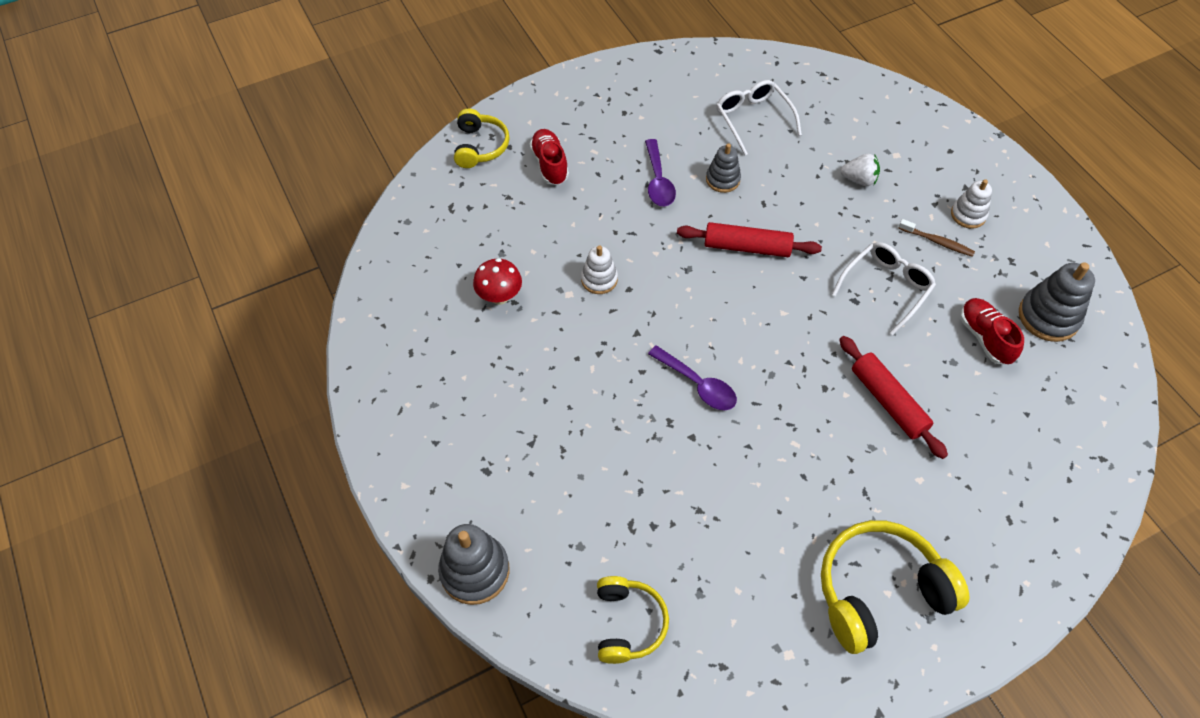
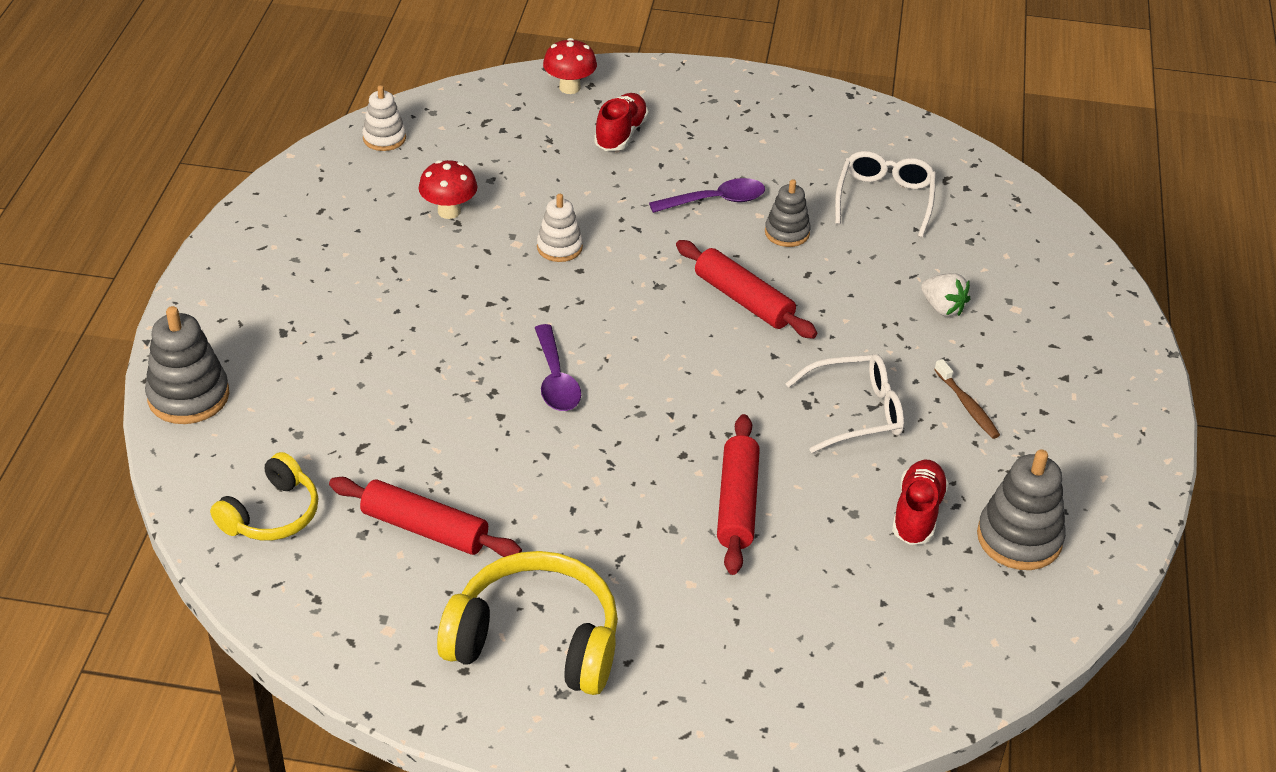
camera: 35 degrees right, 15 degrees down
(480, 146) = (569, 87): yellow headphones -> red mushroom
(658, 181) = (716, 201): purple spoon -> purple spoon turned 135 degrees counterclockwise
(733, 559) = (424, 529): none -> red rolling pin
(968, 215) = (1036, 402): white stacking toy -> white stacking toy (384, 138)

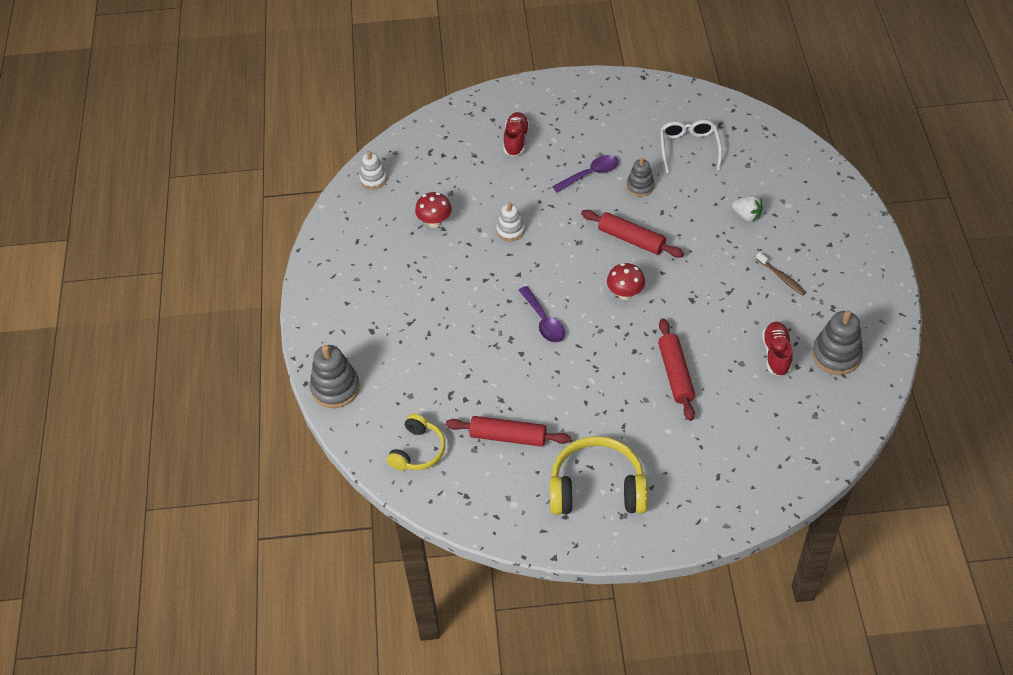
camera: 10 degrees left, 10 degrees up
(569, 87) = (471, 113): red mushroom -> red mushroom (625, 293)
(856, 412) = (721, 298): white glasses -> none

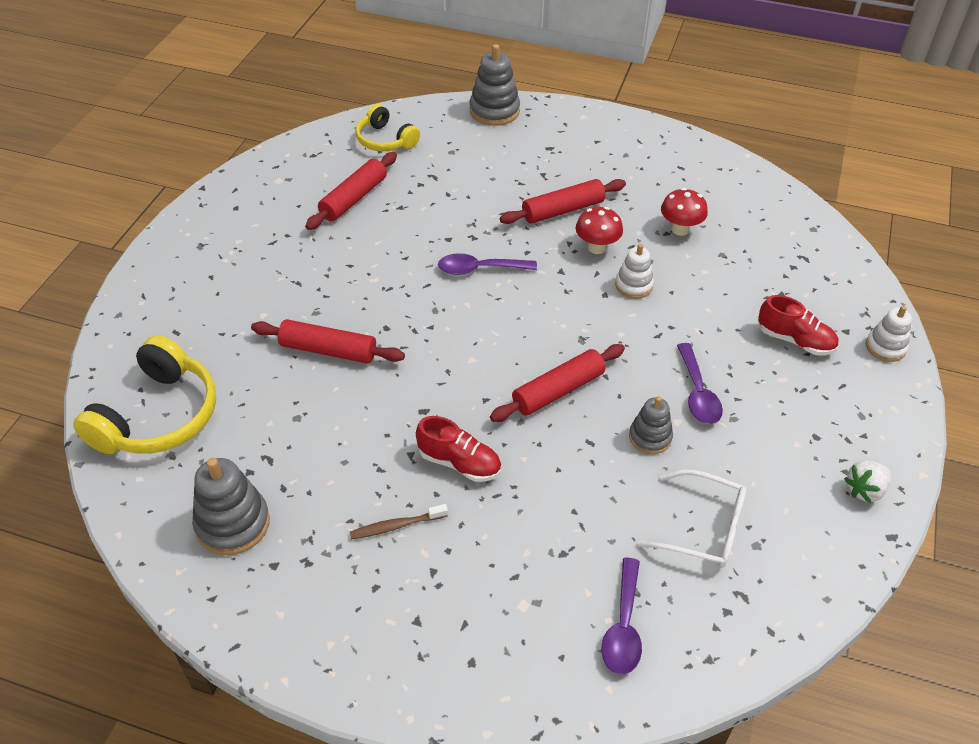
camera: 110 degrees right, 5 degrees down
(373, 179) = (773, 201): white stacking toy -> white stacking toy (885, 347)
(449, 295) = (563, 210): none -> red rolling pin
(597, 488) = (245, 238): yellow headphones -> yellow headphones (158, 416)
(625, 293) = (474, 351): red mushroom -> red mushroom (597, 247)
(747, 215) = (531, 539): white strawberry -> white strawberry (865, 490)
(771, 163) = (623, 627): none -> purple spoon
(776, 354) = (283, 459): red shoe -> red shoe (459, 463)

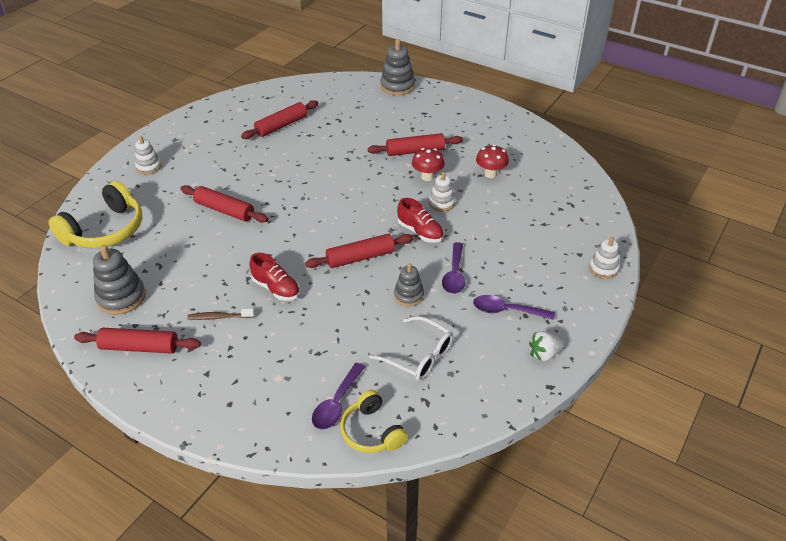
camera: 15 degrees right, 5 degrees down
(180, 297) = (149, 167): none -> white stacking toy
(297, 600) = (140, 347): none -> red rolling pin
(385, 140) = (317, 94): yellow headphones -> yellow headphones (371, 431)
(479, 269) = (343, 178): purple spoon -> purple spoon (506, 311)
(795, 340) = (539, 254): red shoe -> red shoe (420, 232)

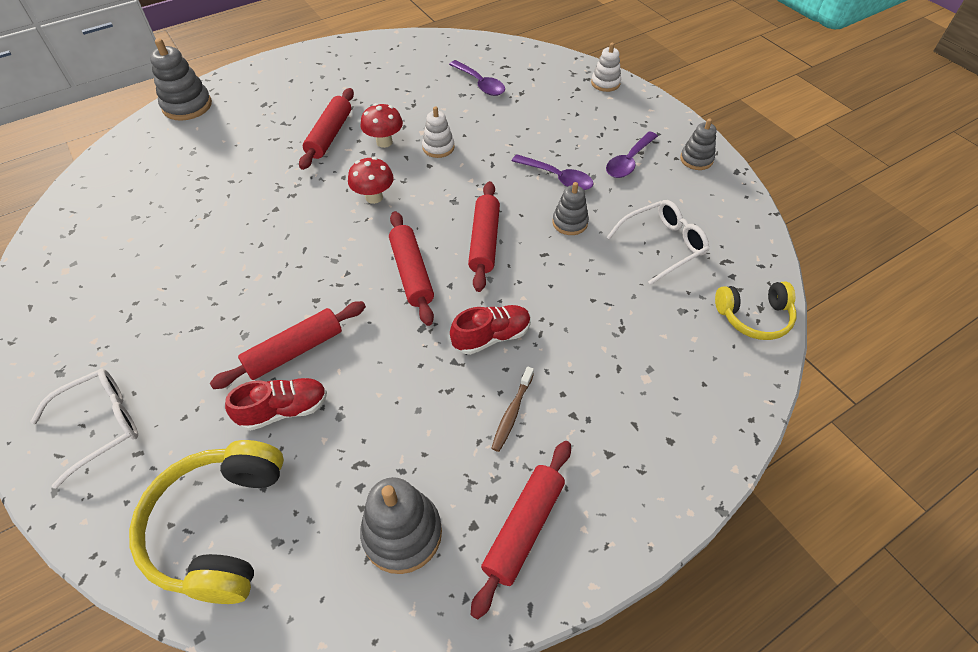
camera: 65 degrees left, 10 degrees up
(105, 230) = (219, 527): yellow headphones -> yellow headphones turned 150 degrees counterclockwise
(149, 167) = (100, 425): white stacking toy -> white glasses
(281, 126) = (157, 236): red rolling pin -> red rolling pin (411, 273)
(337, 403) = (705, 334): purple spoon -> purple spoon (480, 84)
(420, 232) = (474, 179): red shoe -> red shoe (284, 410)
(490, 174) = (418, 97): red mushroom -> red mushroom (374, 197)
(544, 354) = (696, 159): white strawberry -> grey stacking toy

